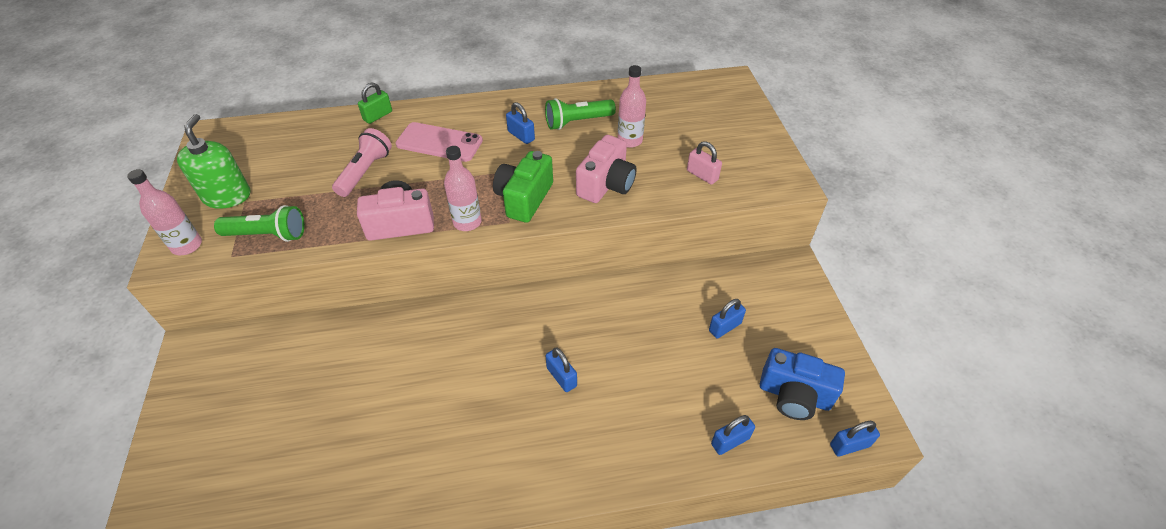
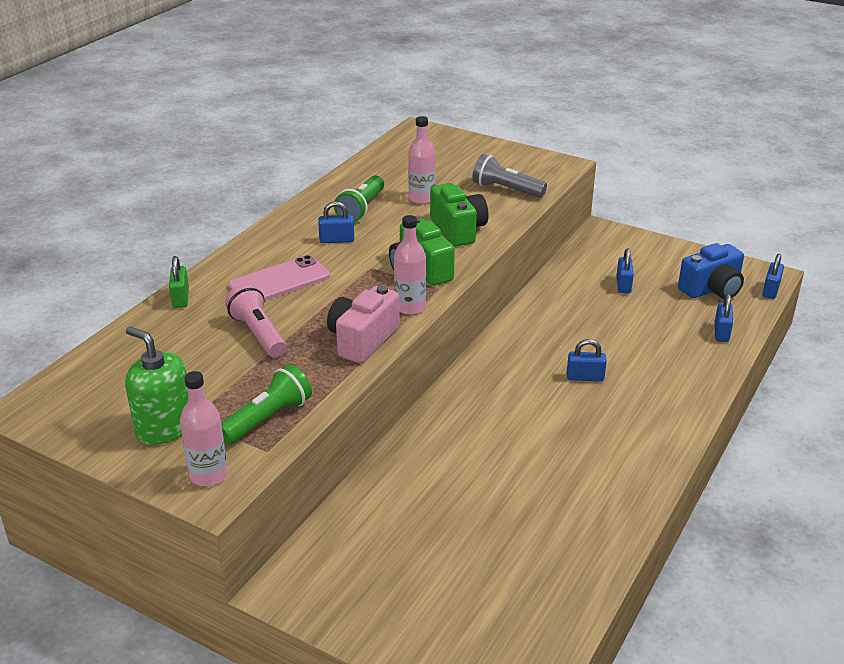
camera: 50 degrees left, 15 degrees down
(606, 184) = (458, 230): pink camera -> green camera
(702, 175) = (506, 190): pink padlock -> grey flashlight

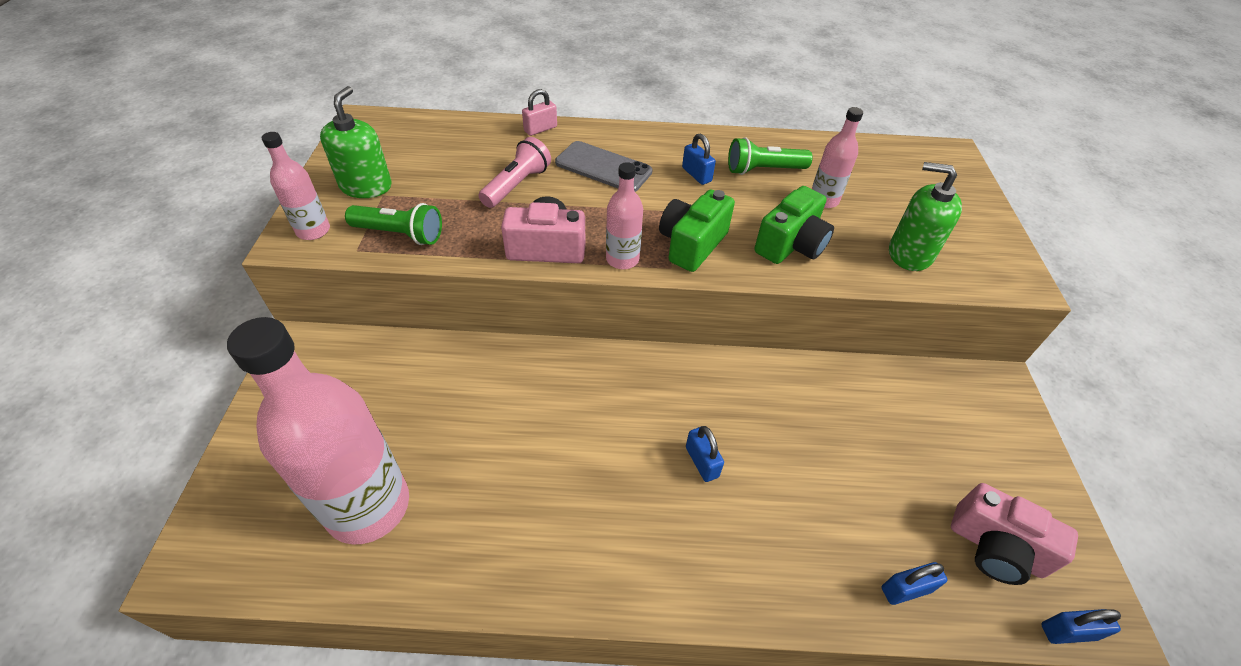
camera: 60 degrees right, 15 degrees up
(180, 298) = (540, 129): green padlock -> pink padlock
(279, 281) = (603, 167): pink phone -> grey phone
(506, 190) = (909, 254): grey flashlight -> green soap dispenser
(520, 567) = (368, 506): none -> pink bottle
(623, 285) = (910, 442): blue padlock -> none
(712, 289) = (995, 548): blue camera -> pink camera

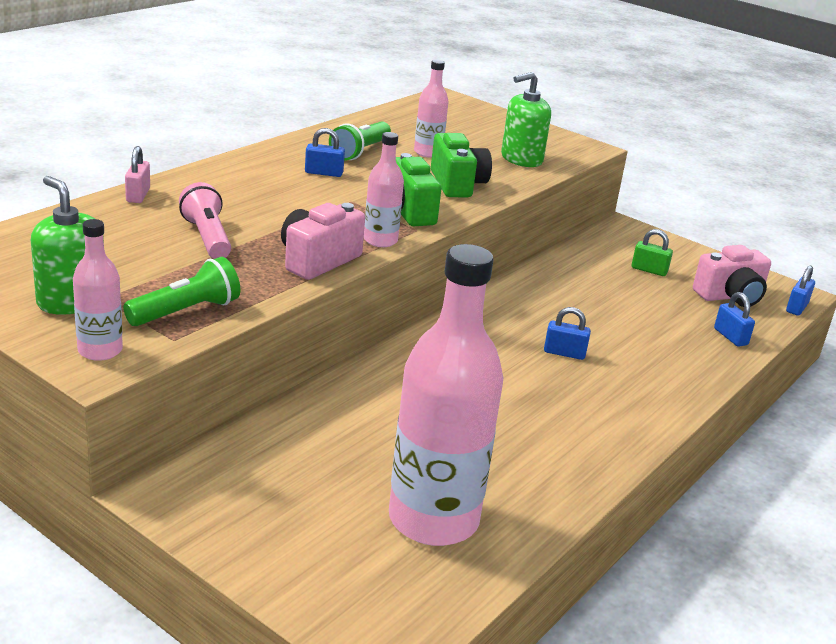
camera: 55 degrees left, 20 degrees down
(603, 167) = (249, 197): grey phone -> none
(906, 589) = (730, 337): blue padlock -> blue padlock turned 45 degrees counterclockwise
(944, 448) = (649, 270): none -> green padlock

